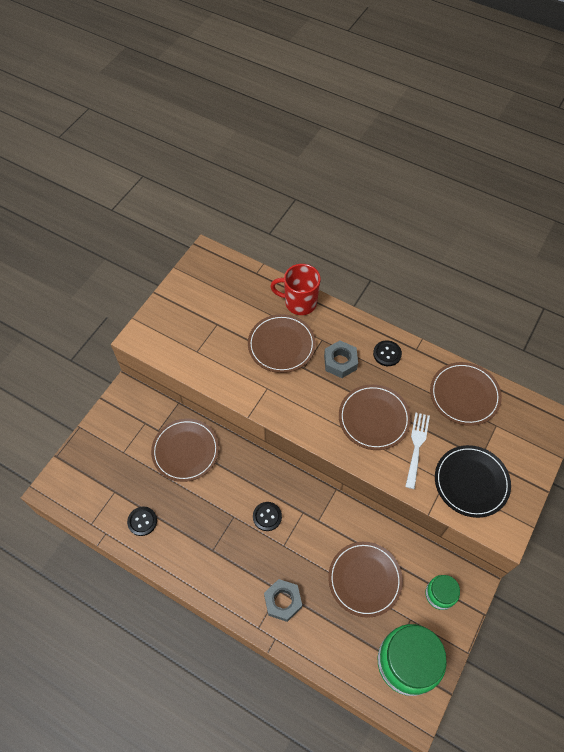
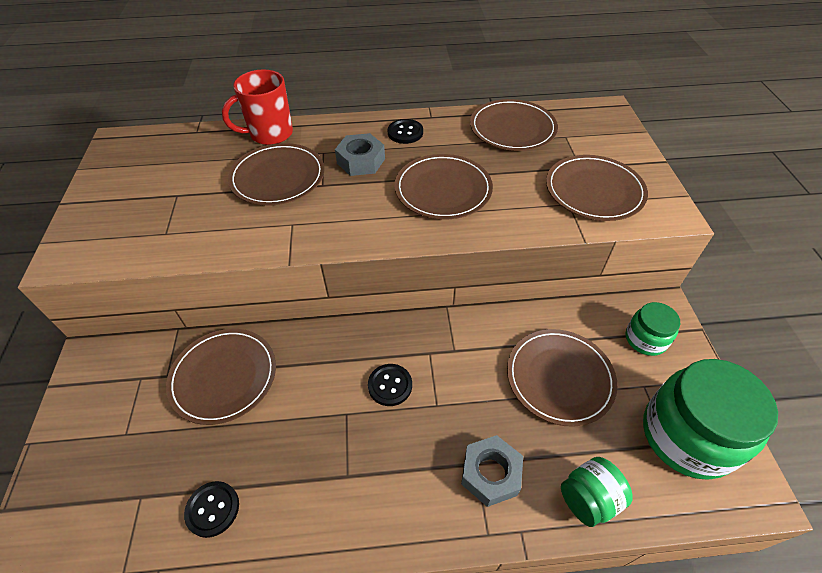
camera: 35 degrees left, 10 degrees down
(321, 650) = (588, 499): none -> green jar
(417, 447) = (512, 191): white fork -> none
(471, 482) = (594, 191): black plate -> brown plate

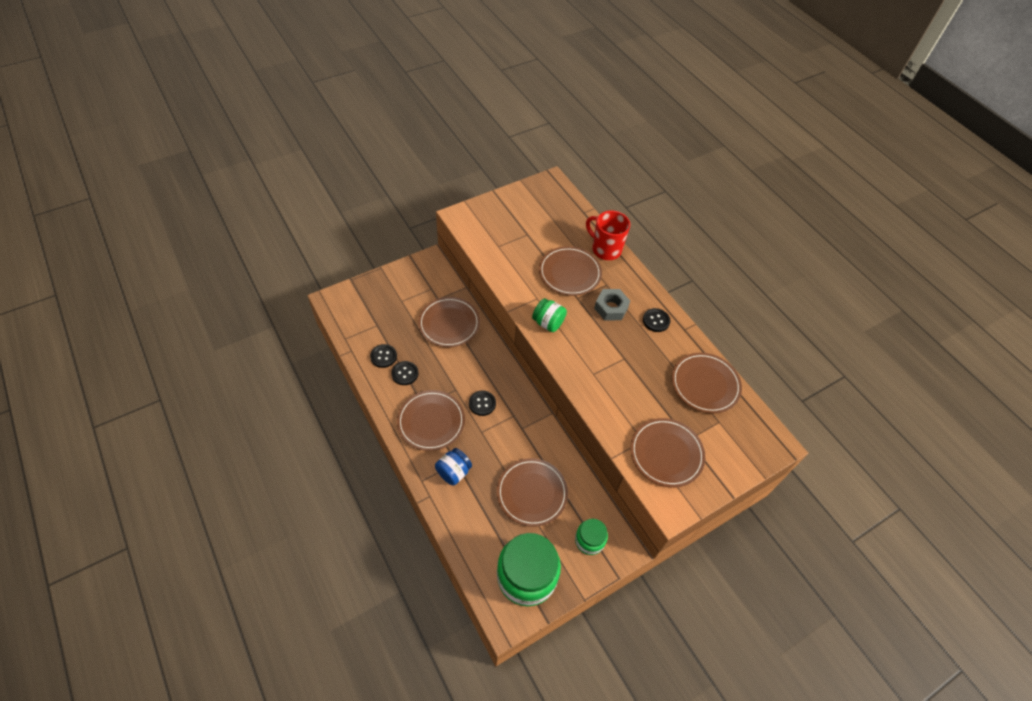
camera: 60 degrees right, 5 degrees up
(270, 484) = (405, 373): none -> black button
(443, 189) = (612, 363): brown plate -> brown plate (431, 421)
(490, 474) = (453, 472): grey nut -> blue jar
(588, 499) = (461, 526): green jar -> green jar (548, 323)

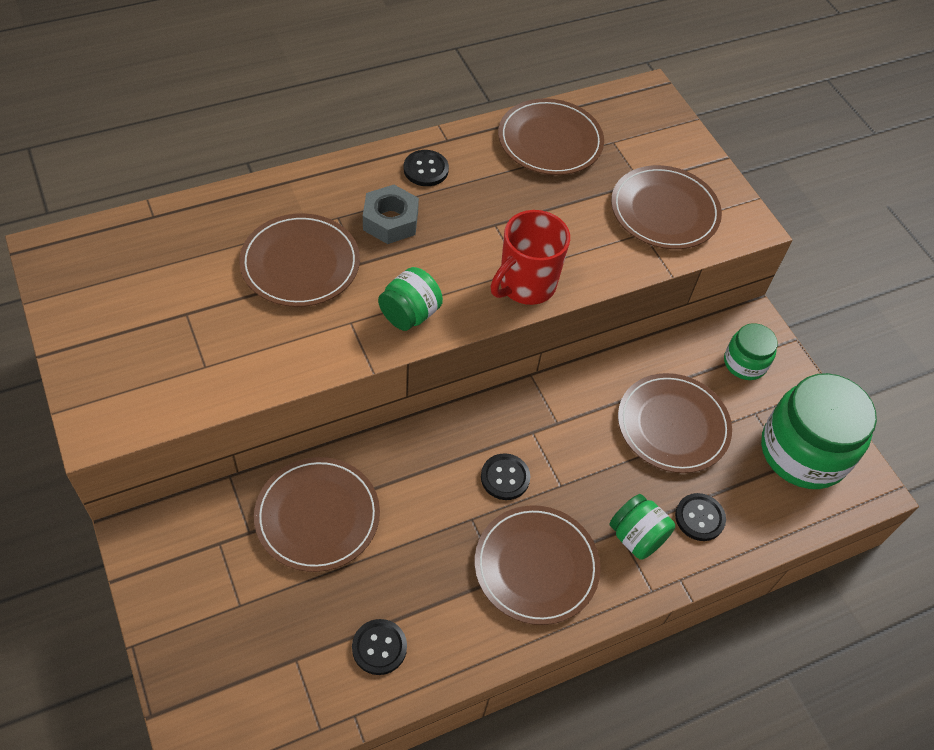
camera: 85 degrees left, 0 degrees up
(405, 373) = (426, 607): black button -> black button (699, 518)
(453, 472) = (636, 537): blue jar -> green jar
(605, 249) = (255, 202): red mug -> red mug (526, 285)

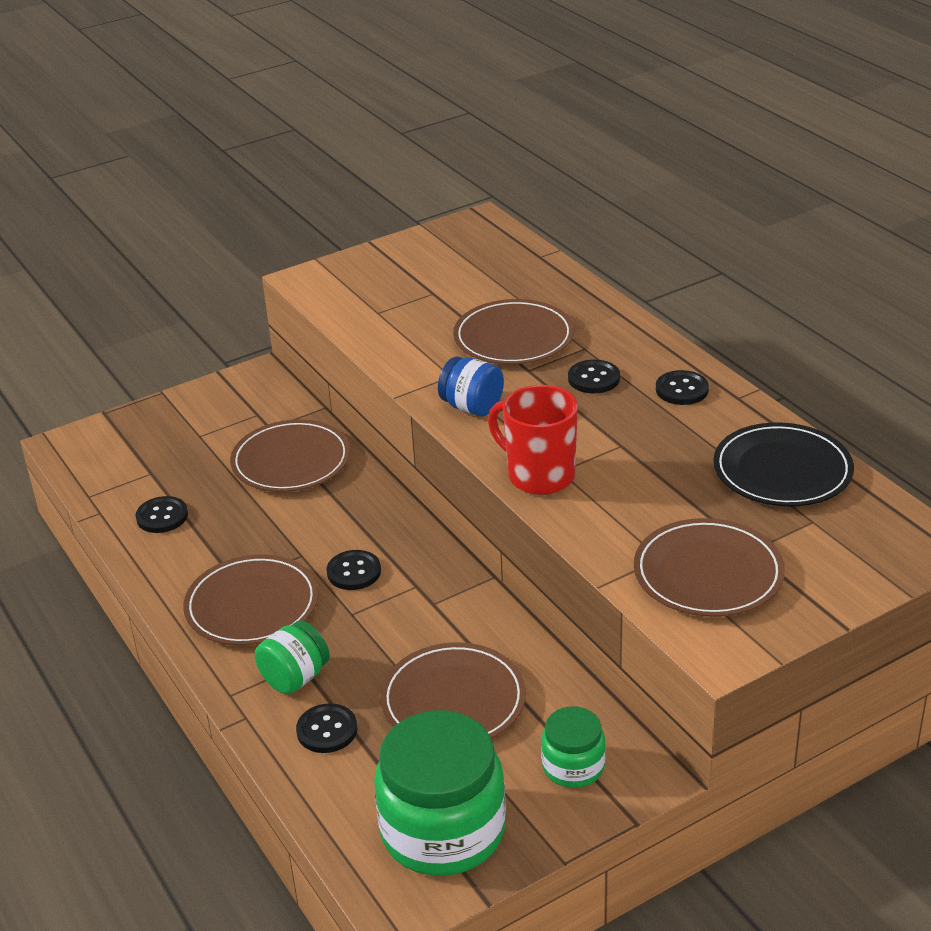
camera: 90 degrees right, 20 degrees down
(390, 221) = (593, 378): grey nut -> black button
(409, 314) = (472, 407): green jar -> blue jar
(550, 141) = (782, 470): brown plate -> black plate

